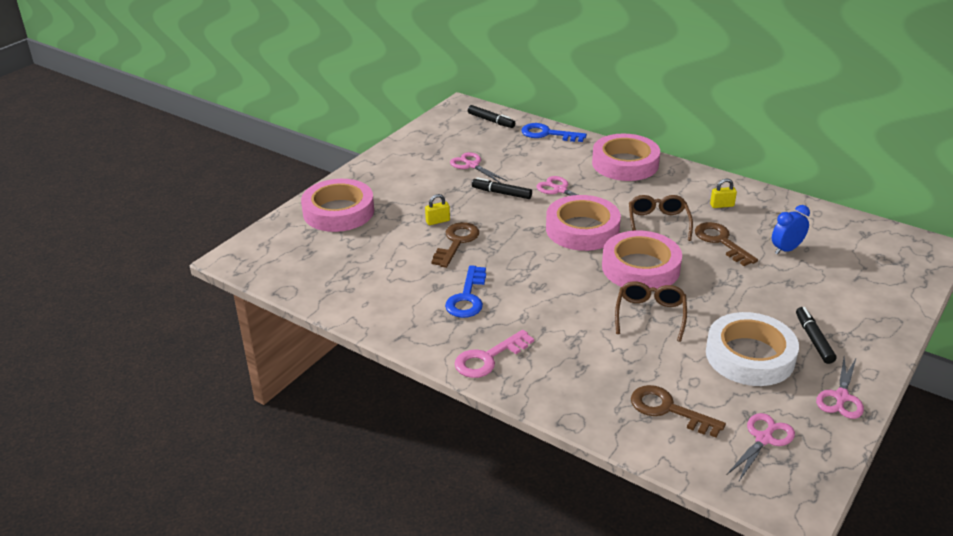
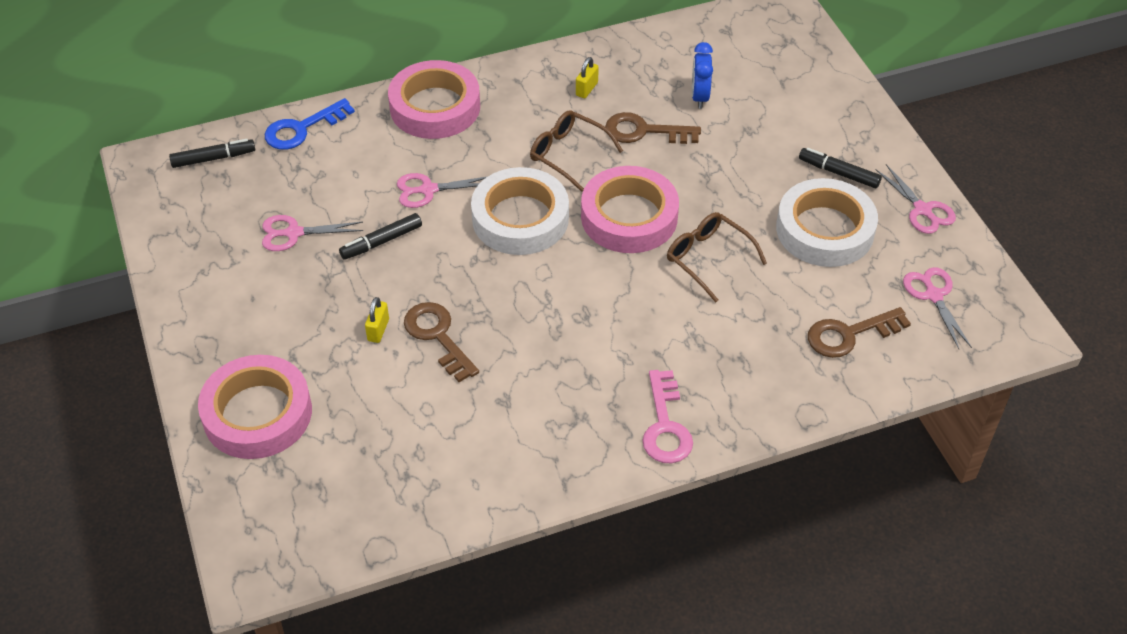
camera: 55 degrees left, 15 degrees up
(467, 297) = (548, 385): blue key -> none
(582, 229) = (520, 218): pink tape -> white tape

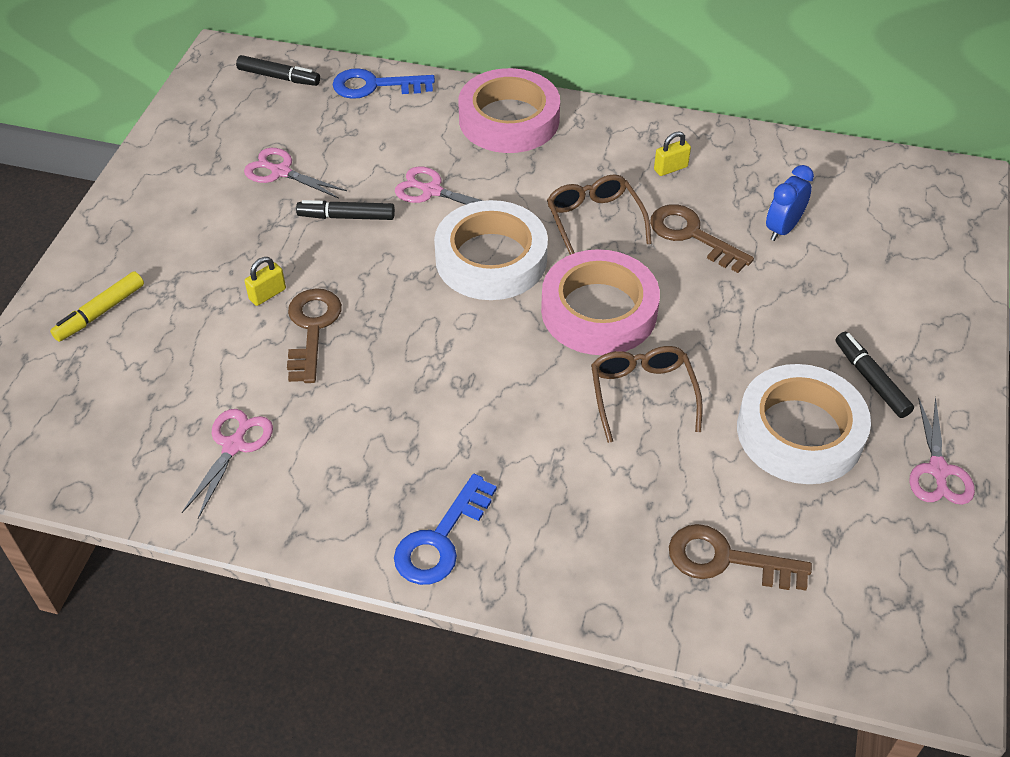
camera: 35 degrees right, 0 degrees up
(257, 413) = (100, 312): pink tape -> yellow marker
(665, 426) = (440, 539): pink key -> blue key
(933, 295) = (867, 572): pink scissors -> pink scissors (234, 446)

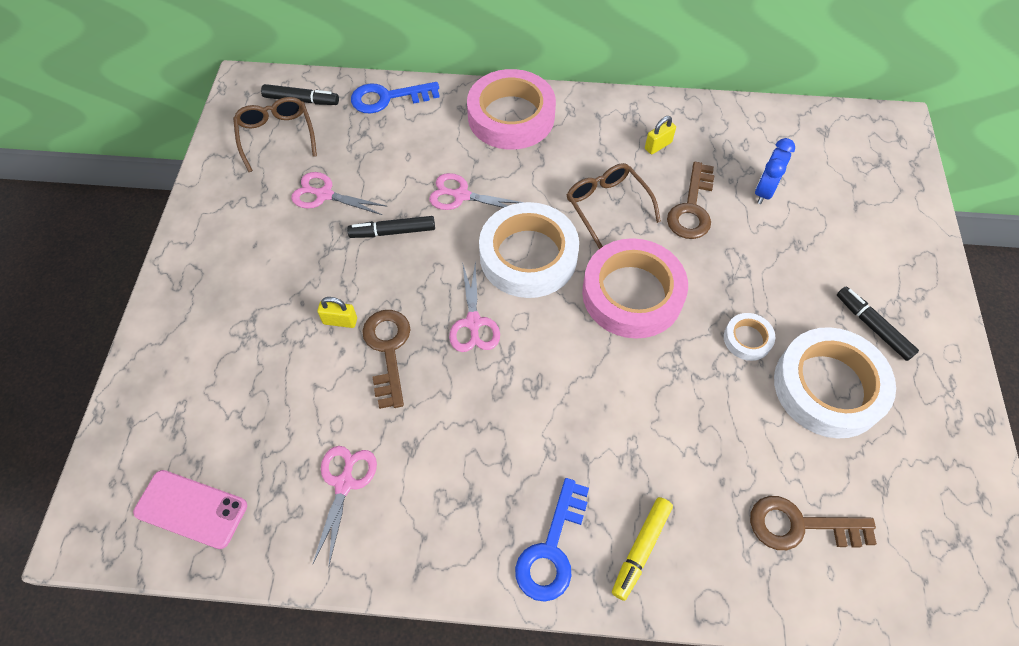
camera: 10 degrees left, 10 degrees up
(69, 445) = (191, 509): none -> pink phone
(100, 312) = (191, 363): yellow marker -> yellow marker (641, 549)
(267, 294) = (340, 321): yellow padlock -> yellow padlock turned 60 degrees clockwise
(642, 394) = (689, 371): brown glasses -> brown glasses (276, 136)
(692, 235) = (691, 208): brown key -> brown key turned 105 degrees counterclockwise
(719, 372) = (747, 339): none -> white tape
(938, 470) = (949, 406): pink scissors -> pink scissors (473, 323)

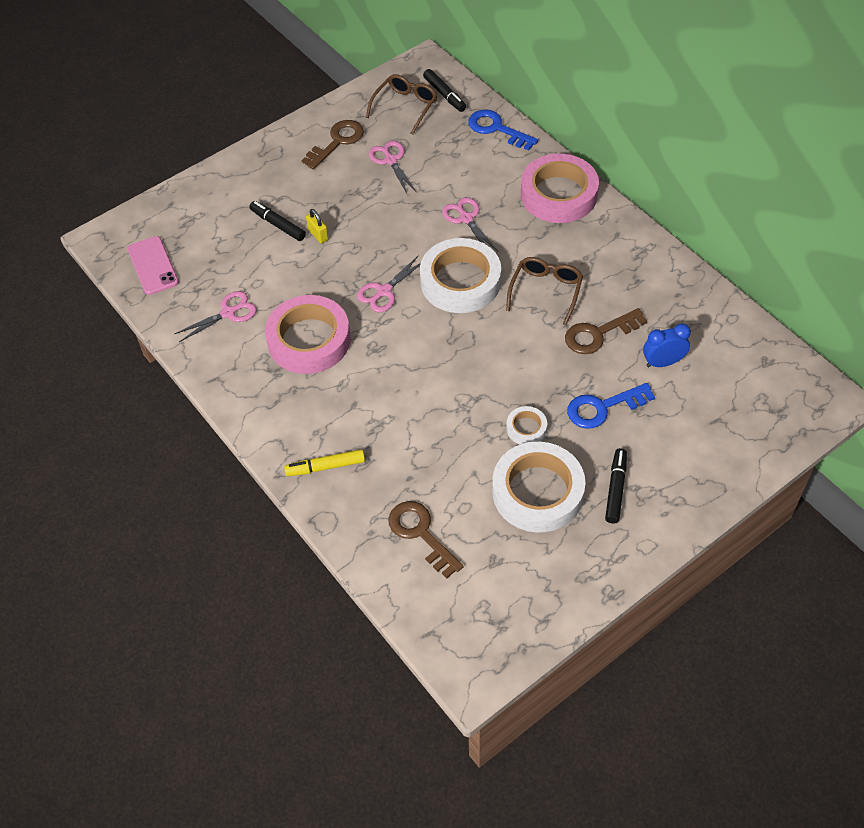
camera: 50 degrees right, 5 degrees down
(388, 350) = (324, 269): brown key -> brown key (337, 142)
(393, 232) = (402, 209): black marker -> black marker (278, 225)
(551, 549) = (284, 427): blue key -> blue key (603, 407)
(632, 294) = (492, 349): pink tape -> pink tape (309, 340)
(658, 145) = (630, 282): yellow padlock -> none

